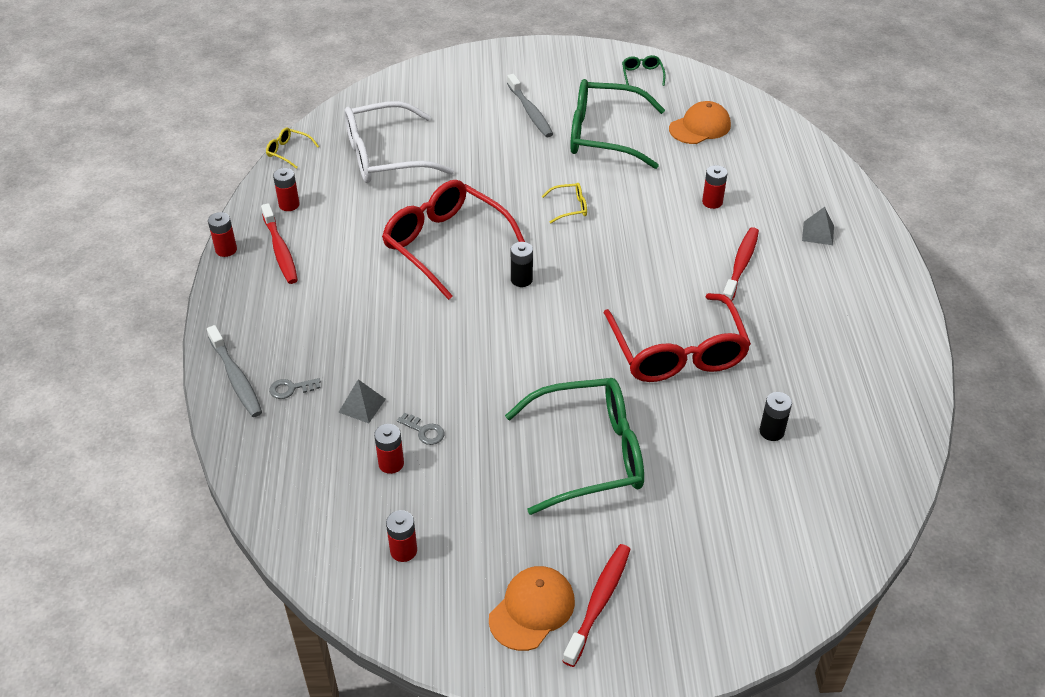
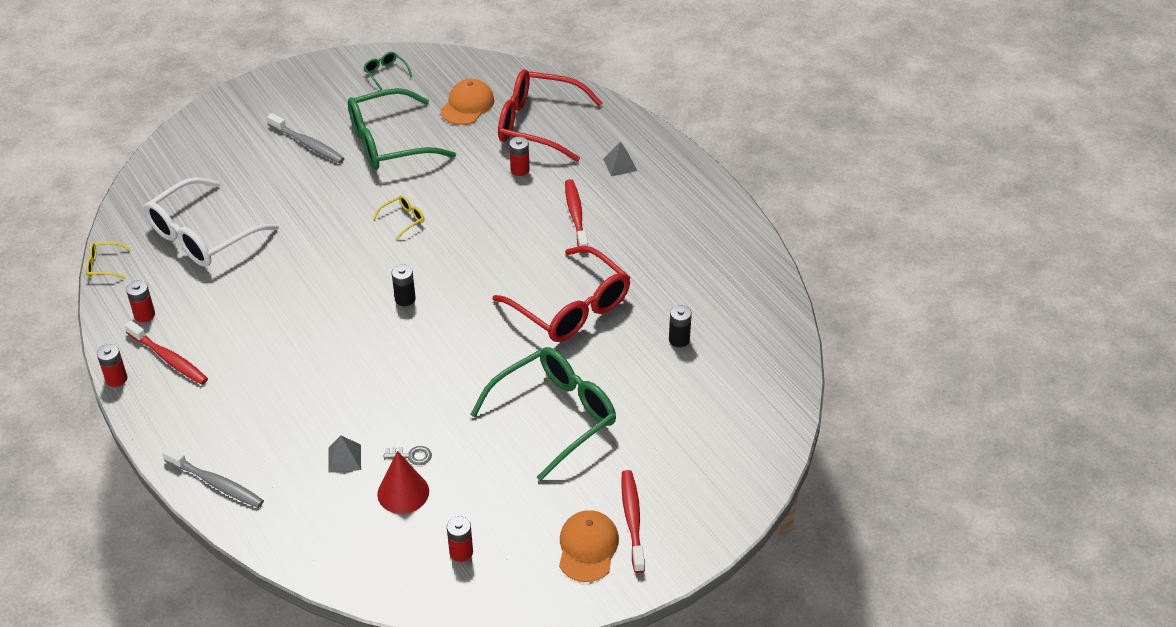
camera: 30 degrees left, 0 degrees up
(291, 389) = (272, 471): grey key -> none
(391, 463) = (403, 492): red battery -> red cone
(445, 244) = (317, 294): red glasses -> red glasses (538, 124)

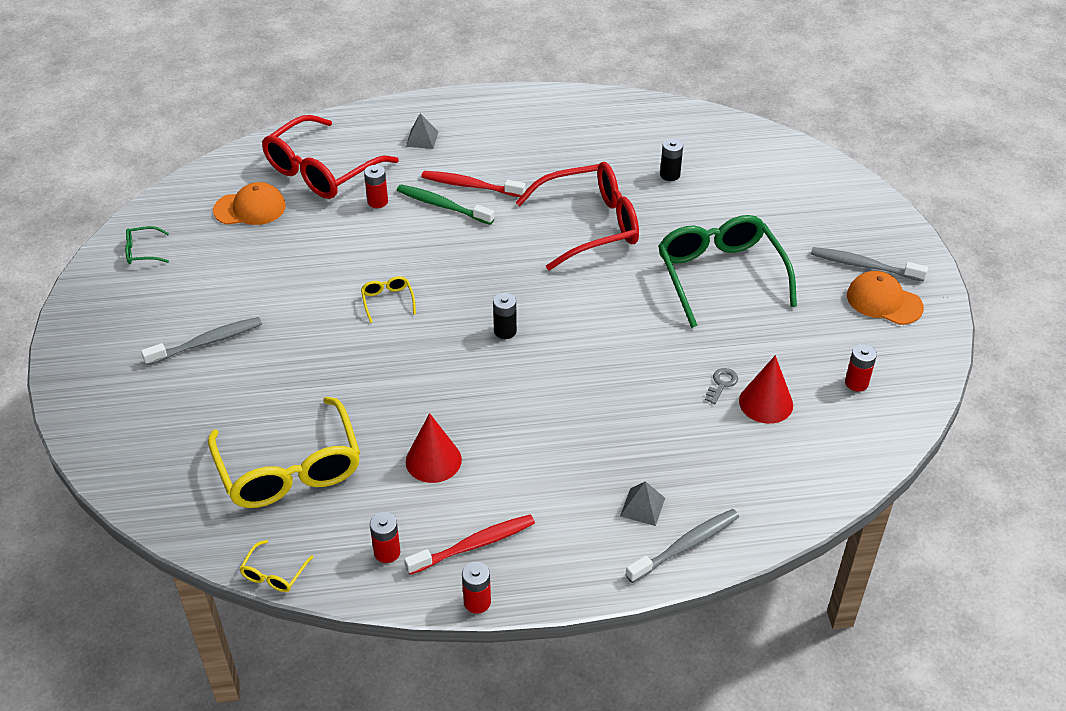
camera: 65 degrees left, 0 degrees up
(202, 236) = (290, 469): white glasses -> yellow glasses
(243, 307) = (433, 460): none -> red cone
(344, 458) = (700, 434): grey pyramid -> grey pyramid (642, 507)
(389, 143) = (259, 279): green glasses -> none
(467, 105) = (250, 208): orange cap -> orange cap turned 120 degrees clockwise
(538, 208) = (442, 206): none -> green toothbrush
(632, 520) = (864, 266): red toothbrush -> grey toothbrush

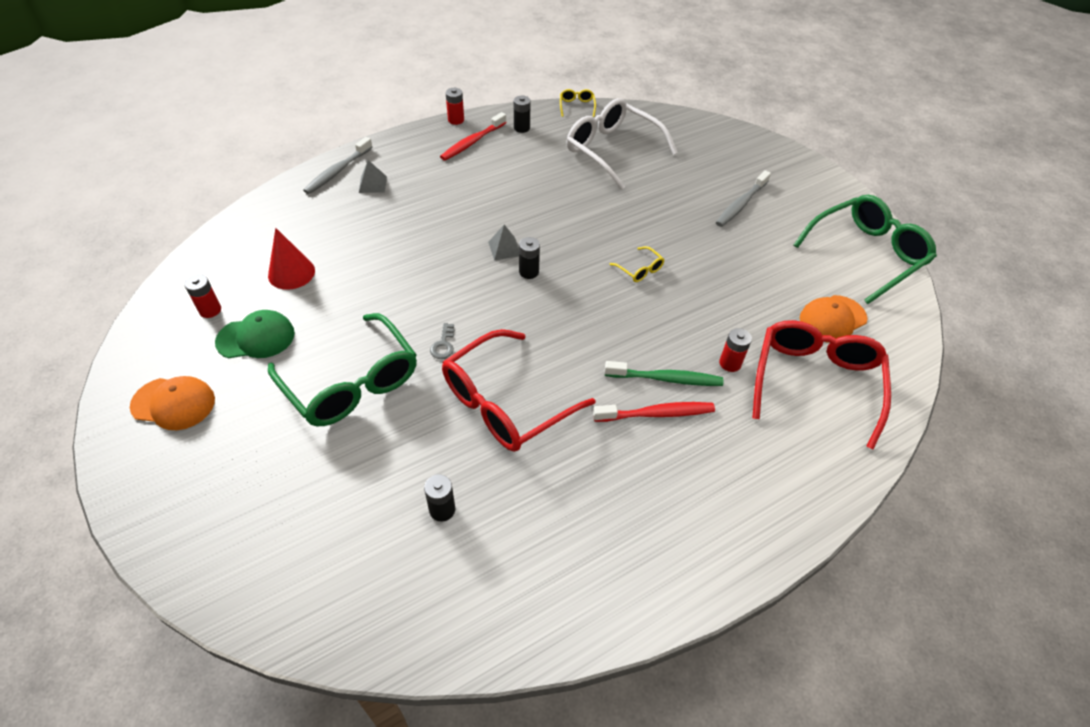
camera: 155 degrees right, 5 degrees up
(142, 251) = (866, 254): green glasses -> green glasses, size x2.44
(290, 469) = (612, 150): yellow glasses -> white glasses
(387, 552) = (521, 128): red battery -> black battery
(422, 139) = (756, 465): grey pyramid -> grey pyramid (504, 248)
(433, 460) = (526, 176): red cone -> none
(721, 384) = (331, 278): grey key -> grey key (443, 344)
(807, 340) = (256, 337): none -> green cap
(864, 266) = (192, 444): grey toothbrush -> none

